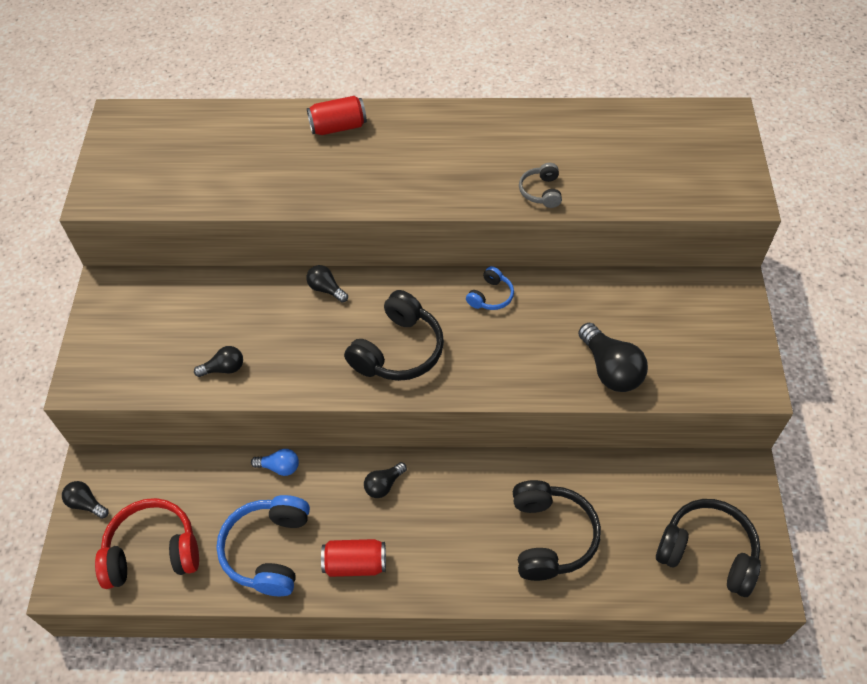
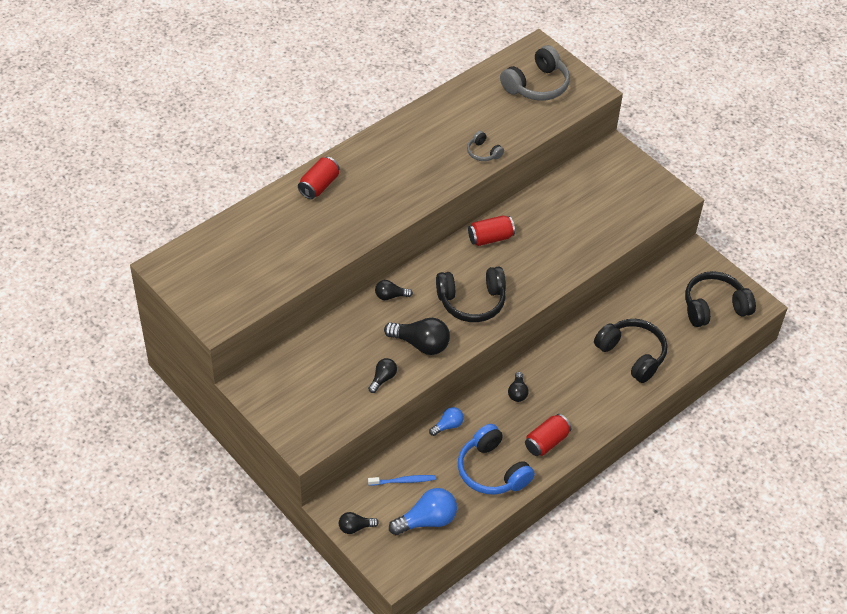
camera: 45 degrees left, 5 degrees down
(152, 552) = (427, 520): red headphones -> blue light bulb
(178, 492) = (403, 481): none -> blue toothbrush
(398, 350) = (472, 301): black headphones -> black headphones turned 90 degrees clockwise
(490, 296) = (490, 238): blue headphones -> red can
(610, 369) = (595, 236): black light bulb -> black light bulb (421, 344)
(682, 155) = (536, 85): none -> grey headphones

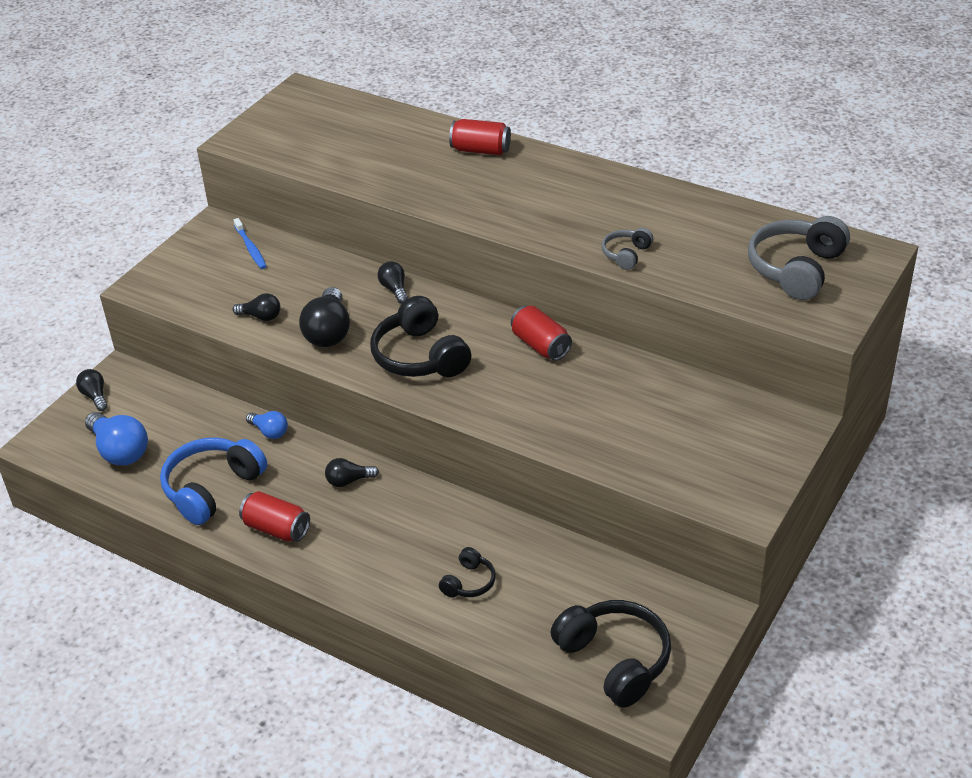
camera: 75 degrees right, 10 degrees down
(403, 481) = (172, 417): blue toothbrush -> blue toothbrush (251, 248)
(536, 85) = (796, 269): grey headphones -> grey headphones turned 90 degrees clockwise
(632, 355) = (469, 582): black headphones -> black headphones, size x0.52

